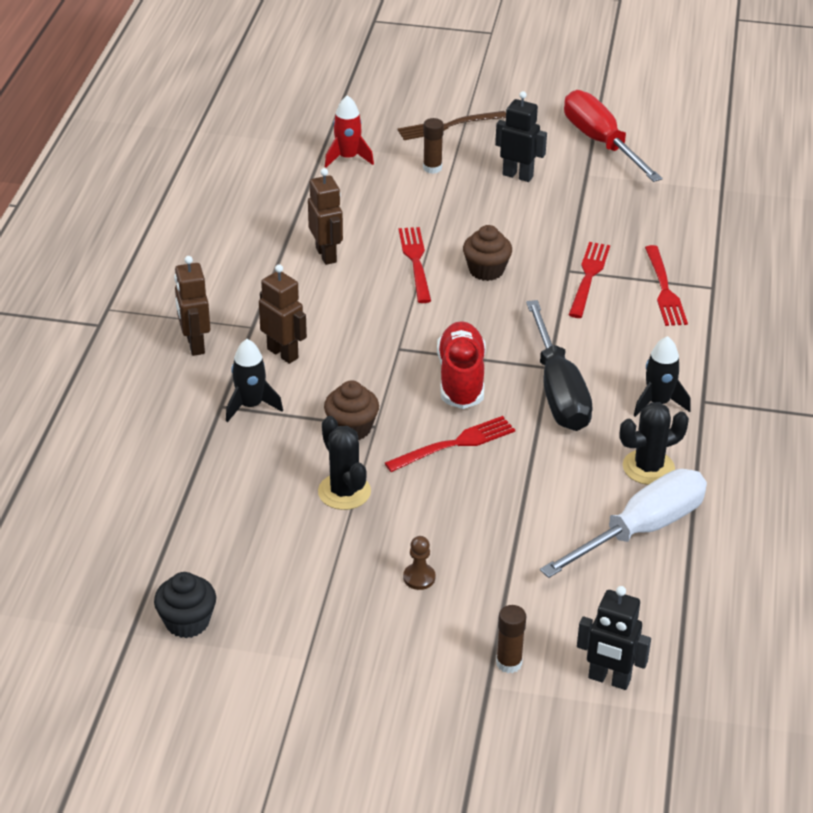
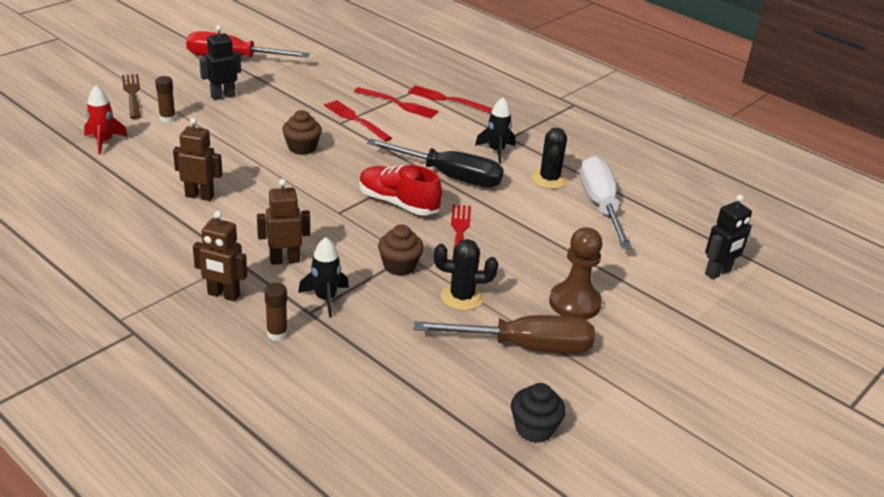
camera: 60 degrees left, 5 degrees down
(307, 568) = (525, 346): none -> brown screwdriver
(415, 261) = (257, 167): red fork -> red fork (446, 99)
(419, 578) = (574, 303): brown pawn -> brown pawn, size x2.06
(448, 126) = (132, 94): brown fork -> brown fork turned 150 degrees clockwise
(509, 663) = (679, 302): brown glue stick -> brown glue stick (277, 334)

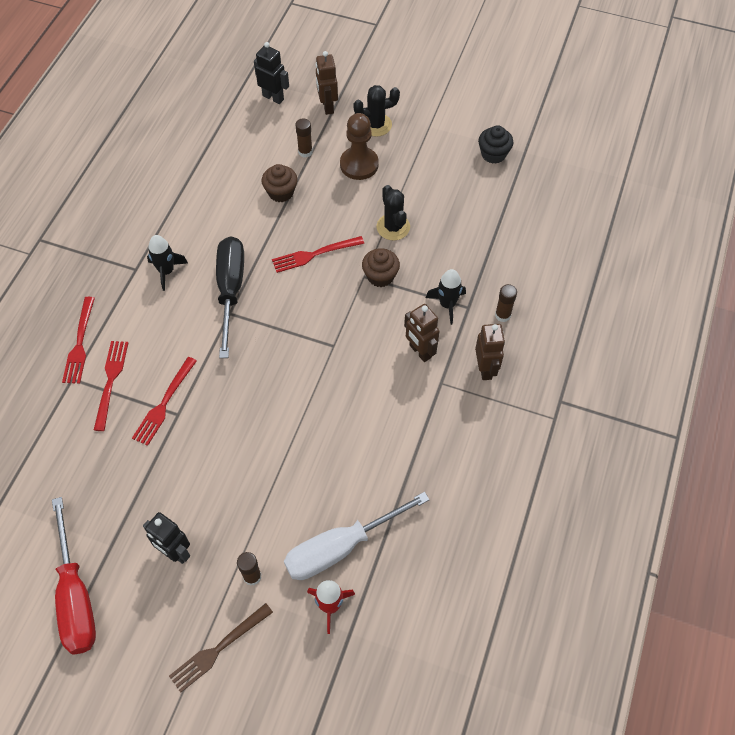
camera: 110 degrees left, 25 degrees up
(200, 196) = (372, 460): brown robot -> brown robot (327, 106)
(302, 148) = (243, 423): brown cupcake -> brown cupcake (281, 192)
(398, 203) = (295, 310): red shoe -> none
(525, 346) = (423, 178): brown screwdriver -> none
(549, 179) = (196, 221): black cactus -> black cactus (376, 125)
(600, 205) = (219, 179): white screwdriver -> white screwdriver (340, 547)
(615, 270) = (305, 152): none -> brown glue stick

